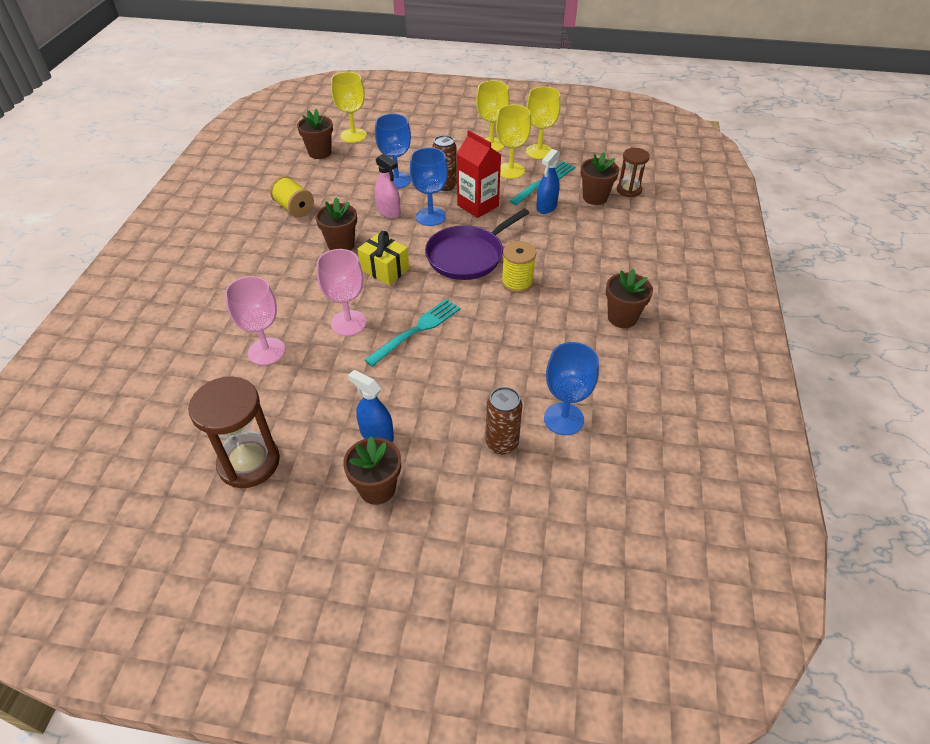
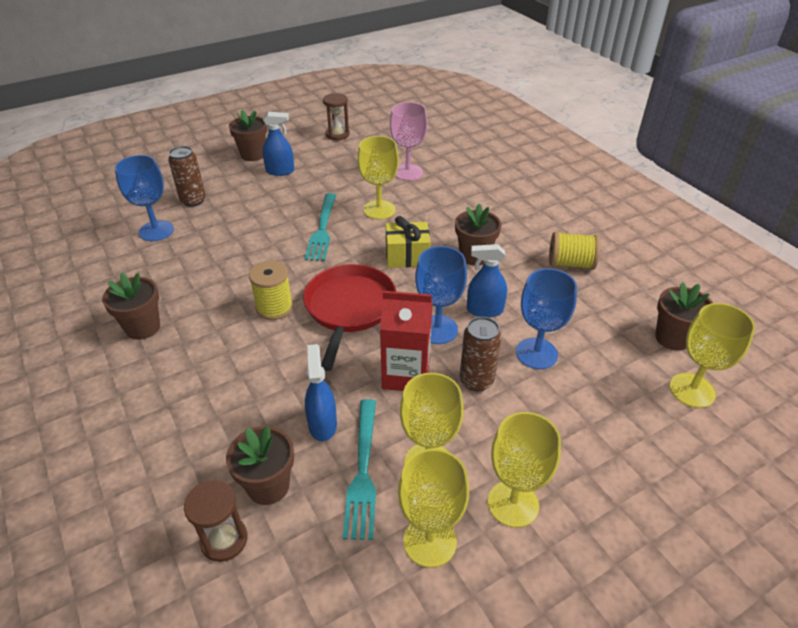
camera: 140 degrees right, 5 degrees down
(249, 462) = (337, 134): brown hourglass -> brown hourglass, size x0.60
(348, 323) = (379, 210): pink goblet -> yellow goblet
(389, 212) = (484, 310): pink spray bottle -> blue spray bottle
(468, 256) = (349, 308): purple pan -> red pan

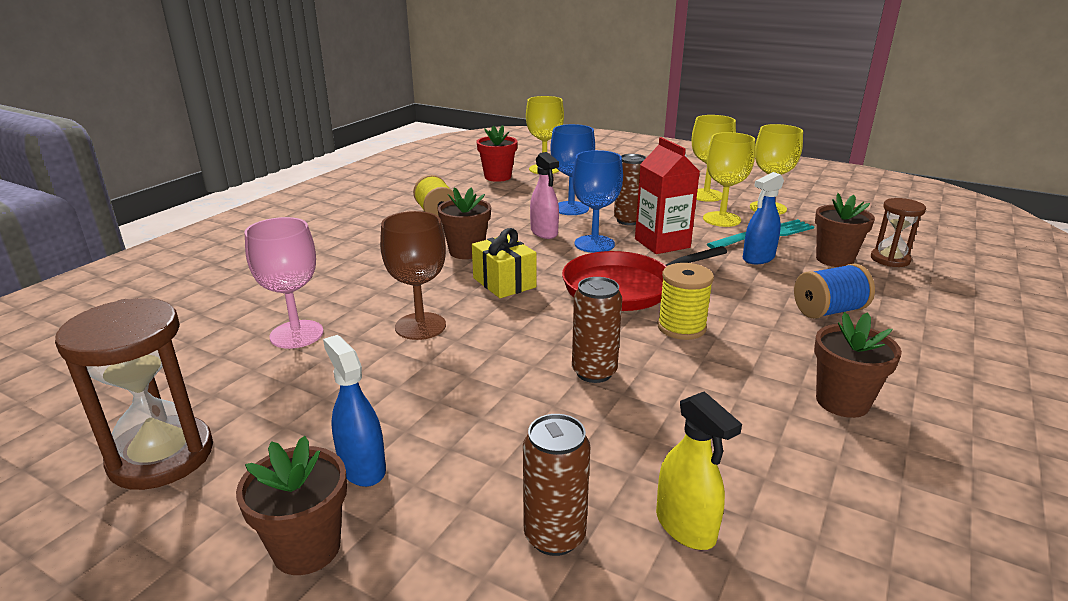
camera: 120 degrees left, 15 degrees down
(156, 231) = (685, 527): blue goblet -> yellow spray bottle
(210, 401) = (829, 311): none -> blue spool
(271, 251) = (594, 372): none -> brown can
(322, 229) = (506, 352): turquoise fork -> none
(337, 134) = (161, 456): brown hourglass -> brown hourglass, size x1.67
(379, 210) = (420, 326): yellow goblet -> brown goblet
(484, 310) = (544, 232): blue spray bottle -> pink spray bottle
(672, 338) = (497, 177): brown flower pot -> red flower pot

